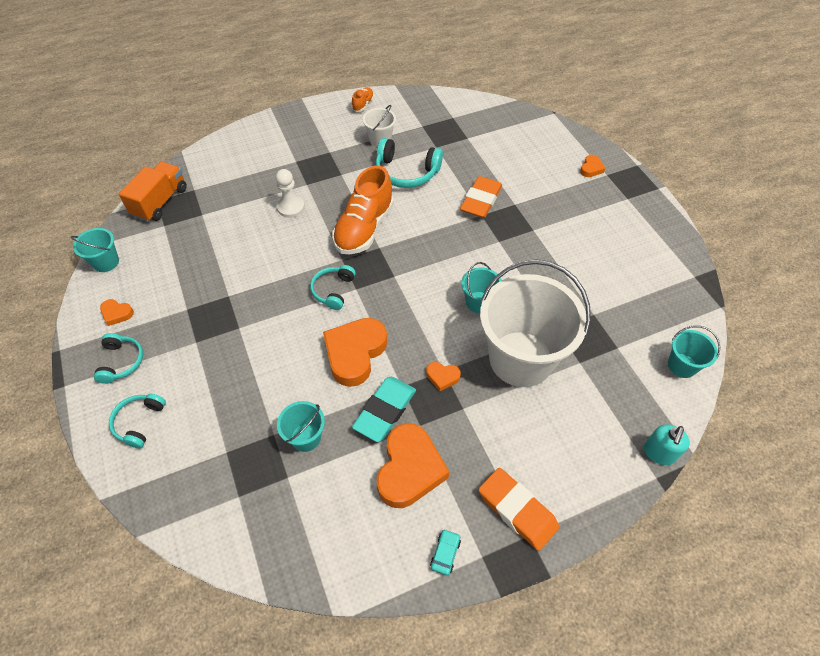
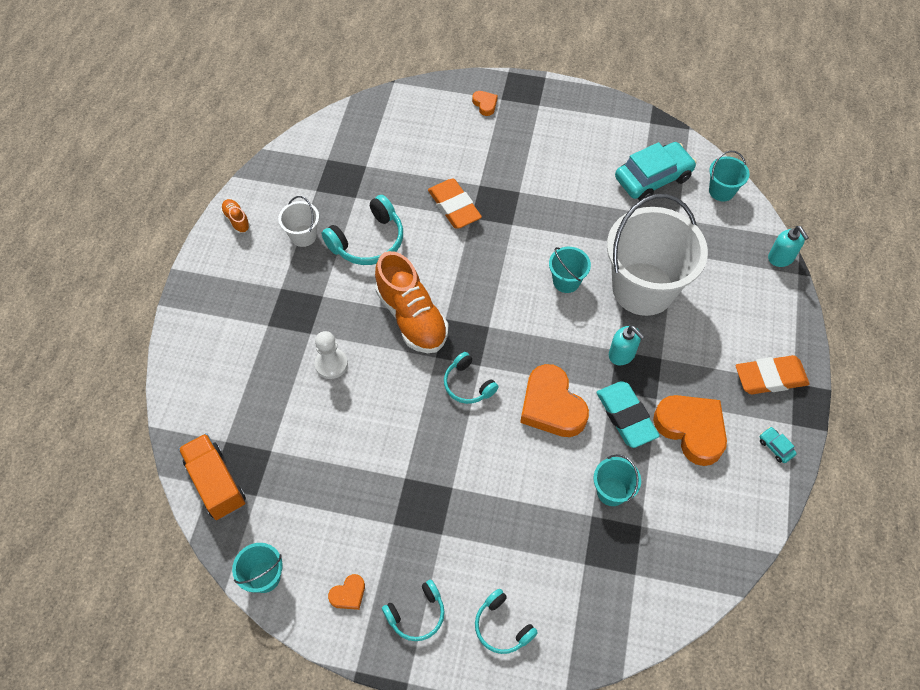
camera: 55 degrees left, 5 degrees up
(121, 362) = (417, 614): turquoise headphones -> turquoise headphones turned 120 degrees clockwise
(442, 377) = (622, 354): orange heart -> turquoise soap dispenser
(639, 308) = (653, 178): none -> turquoise car

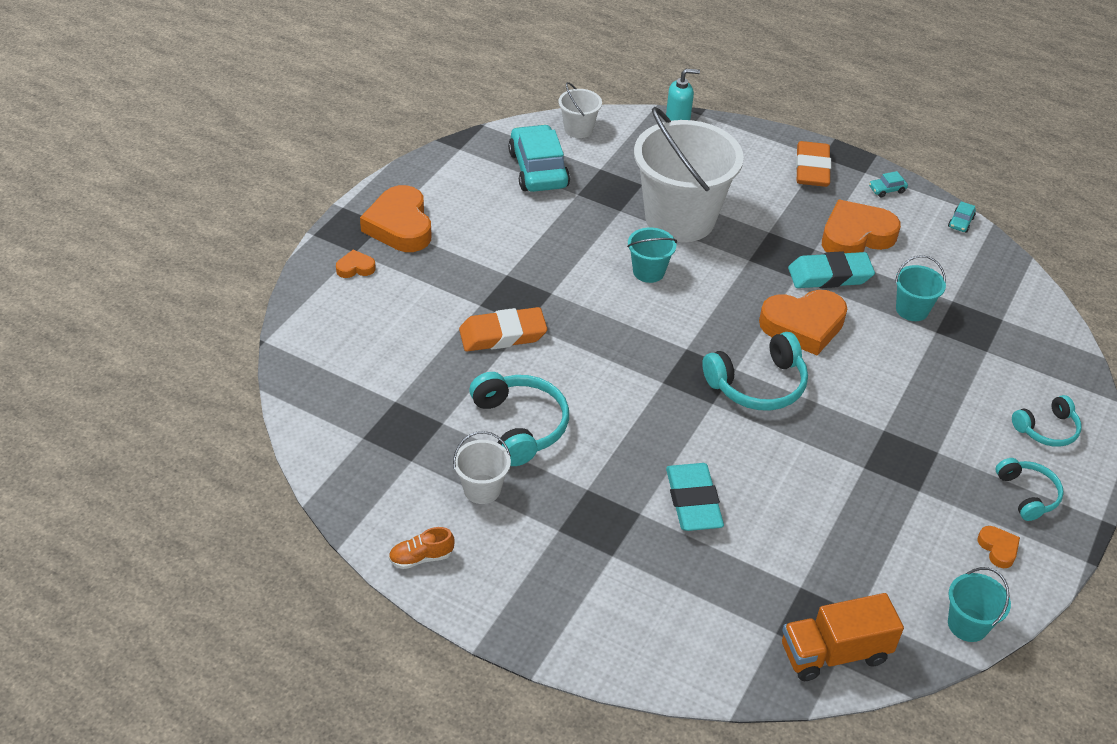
camera: 75 degrees left, 15 degrees down
(331, 364) = (693, 501): white pawn -> turquoise eraser
(412, 317) = (650, 411): orange shoe -> none
(468, 384) = (758, 385): turquoise headphones -> turquoise headphones, size x1.60
(541, 115) = (400, 226): none -> orange heart
(622, 354) = (755, 257): turquoise soap dispenser -> none
(721, 191) = (578, 129): turquoise bucket -> white bucket
(761, 521) = (960, 222): none -> turquoise car

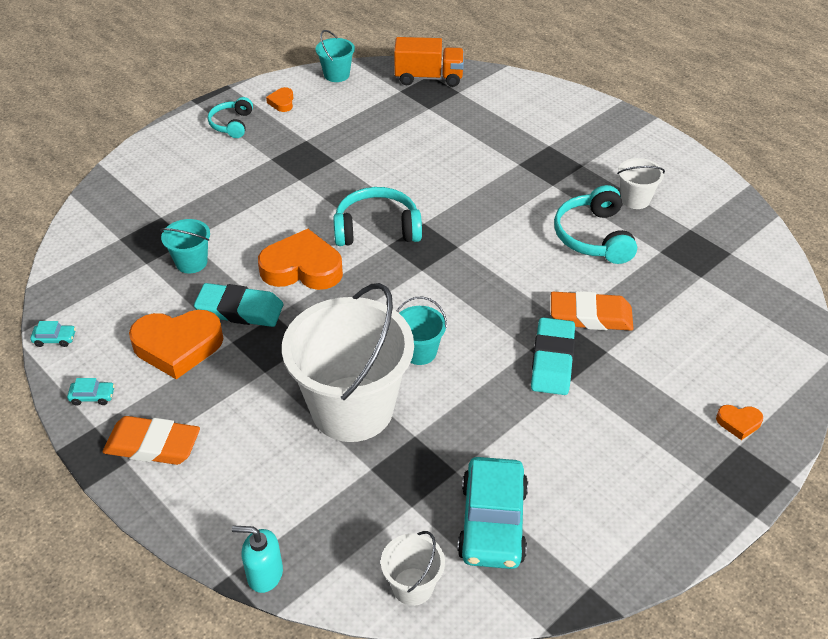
camera: 160 degrees left, 0 degrees up
(400, 226) = (684, 470): orange heart -> none
(421, 557) = (687, 168): orange shoe -> none
(693, 501) = (476, 163): turquoise eraser -> turquoise eraser (552, 360)
(812, 169) = (153, 445): orange eraser -> orange eraser turned 75 degrees clockwise
(960, 222) = (55, 339): turquoise car -> turquoise car turned 45 degrees clockwise
(1047, 429) = (175, 156): turquoise headphones -> none

